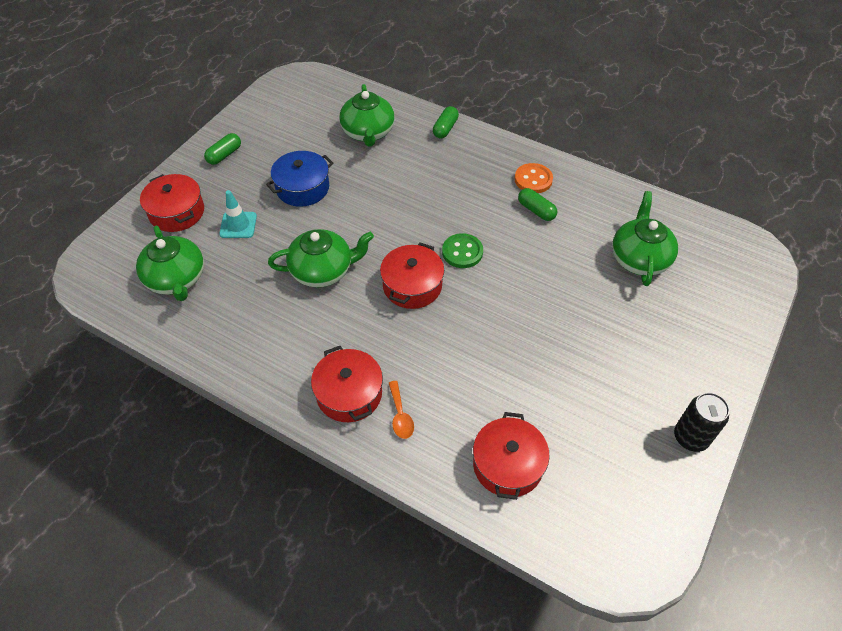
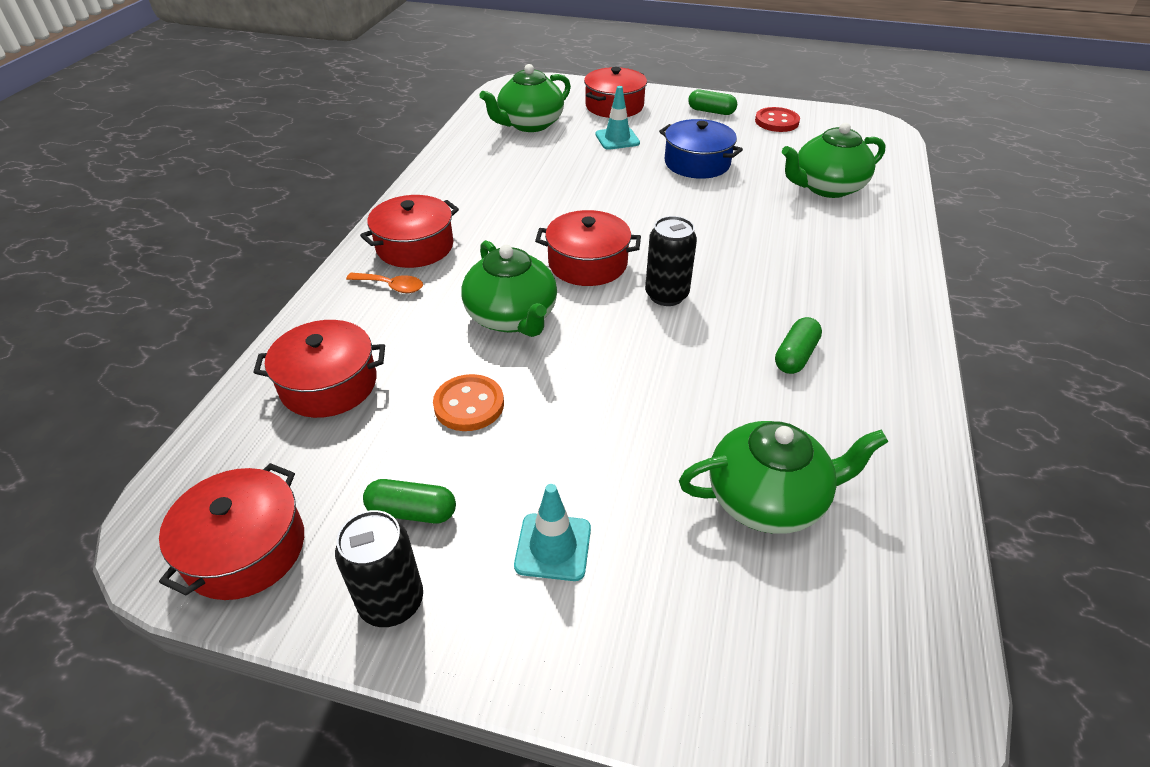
camera: 75 degrees right, 10 degrees down
(263, 124) = (776, 122): none -> red button
(323, 271) = (580, 199): green teapot -> green teapot (512, 317)
(400, 415) = (391, 286): orange spoon -> orange spoon turned 135 degrees counterclockwise
(445, 128) = (894, 244): green capsule -> green capsule (412, 511)
(462, 252) = (666, 295): green button -> black can
(533, 180) = (861, 344): orange button -> orange button (469, 405)
(648, 516) = (245, 549): none -> red pot
(661, 357) = (553, 547): none -> turquoise traffic cone

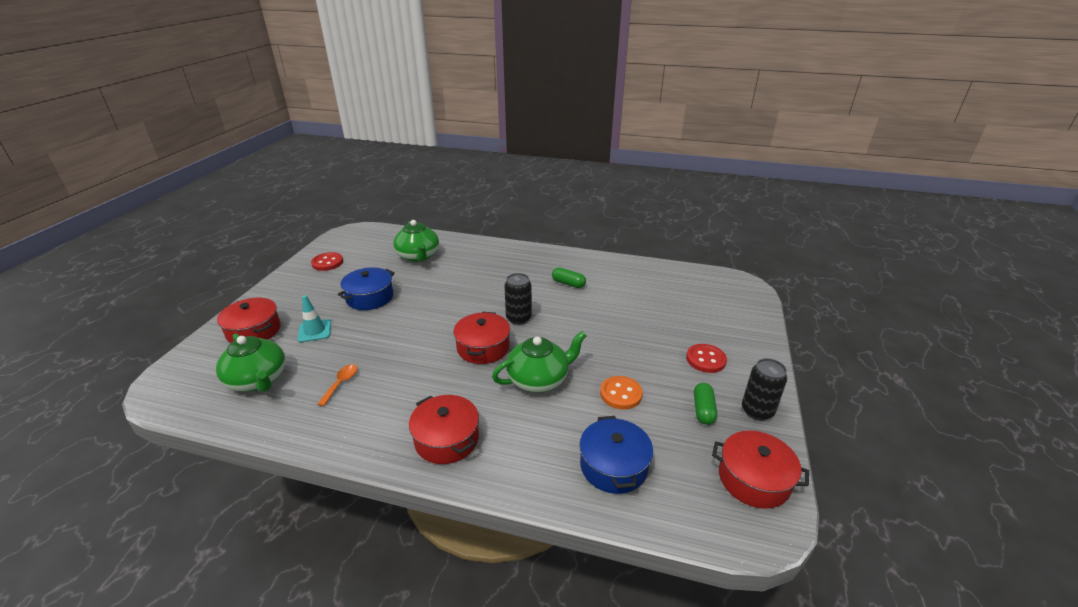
camera: 90 degrees left, 10 degrees down
(329, 384) = (613, 466): red pot -> blue pot
(391, 286) = (501, 447): orange spoon -> orange spoon (341, 383)
(553, 547) = (705, 359): turquoise traffic cone -> red button
(711, 111) = (295, 286): green capsule -> none
(768, 499) = (659, 300): green teapot -> none

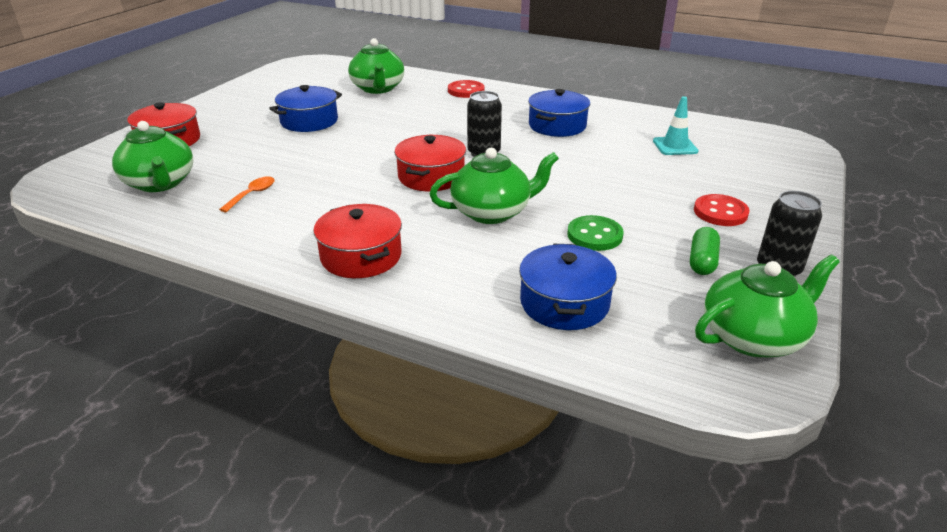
camera: 10 degrees right, 0 degrees up
(314, 331) = (237, 146): turquoise traffic cone -> turquoise traffic cone (675, 146)
(327, 263) = (270, 87): red button -> red button (466, 91)
(568, 283) = (557, 126): green capsule -> blue pot
(621, 394) = (594, 235): orange button -> green button
(753, 479) = (753, 337): red pot -> green teapot

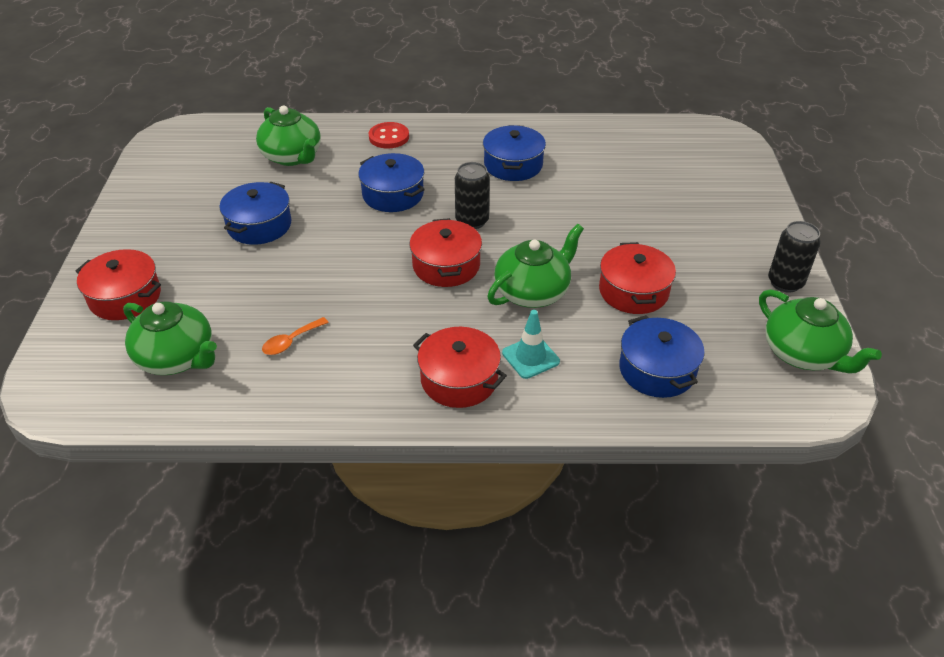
camera: 25 degrees left, 10 degrees up
(252, 194) = (291, 341): orange spoon -> orange spoon turned 135 degrees counterclockwise
(433, 124) = (393, 194): none -> blue pot
(594, 235) = (633, 291): green button -> red pot
(675, 146) = (632, 164): turquoise traffic cone -> turquoise traffic cone (530, 357)
(702, 261) = (729, 292): green capsule -> none
(720, 212) = (712, 234): red button -> none
(753, 337) = (803, 354): green teapot -> green teapot turned 105 degrees clockwise

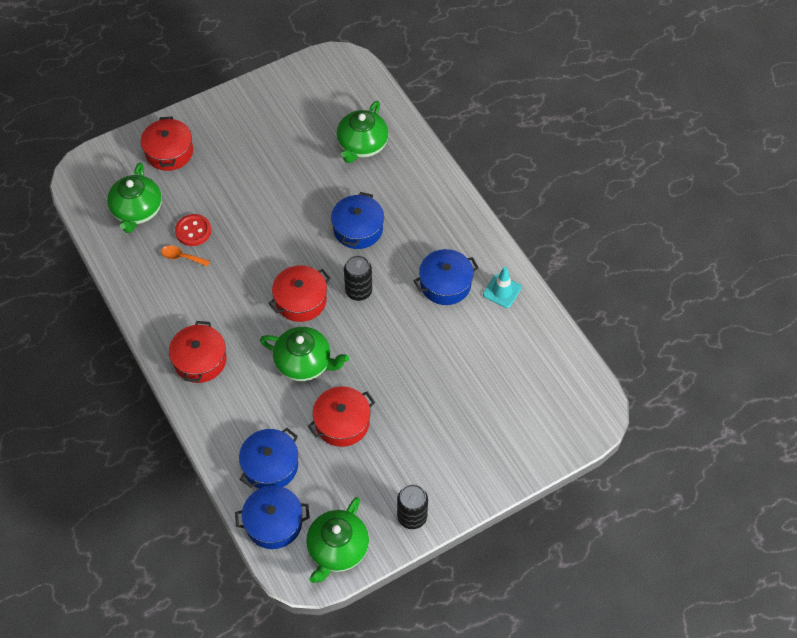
camera: 60 degrees right, 15 degrees up
(259, 225) = (275, 174): blue pot -> blue pot (274, 523)
(389, 137) = (427, 188): red button -> red button (193, 231)
(530, 357) = (241, 389): turquoise traffic cone -> turquoise traffic cone (502, 291)

